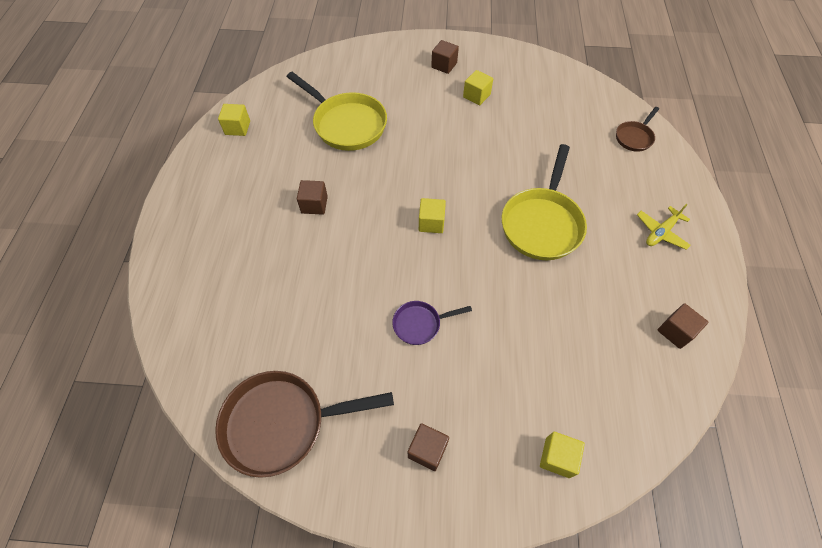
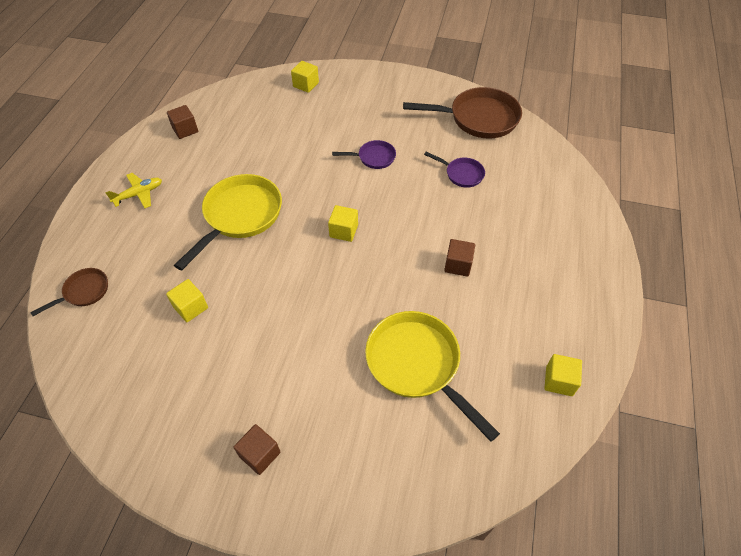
camera: 170 degrees left, 5 degrees down
(308, 315) = (462, 174): none -> purple pan
(427, 450) = (384, 96): brown cube -> none
(476, 96) = (236, 385): yellow cube -> yellow cube (191, 307)

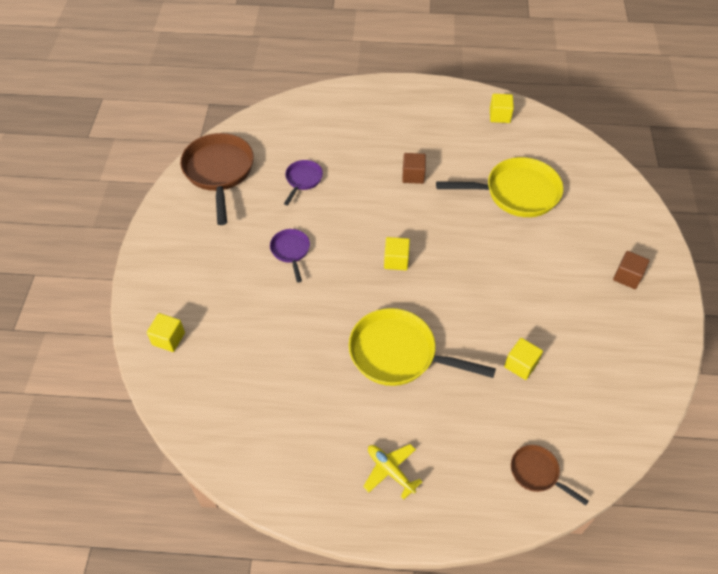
camera: 100 degrees left, 0 degrees up
(185, 130) = (270, 456): brown cube -> none
(417, 364) = (516, 193): yellow pan -> yellow pan turned 135 degrees counterclockwise

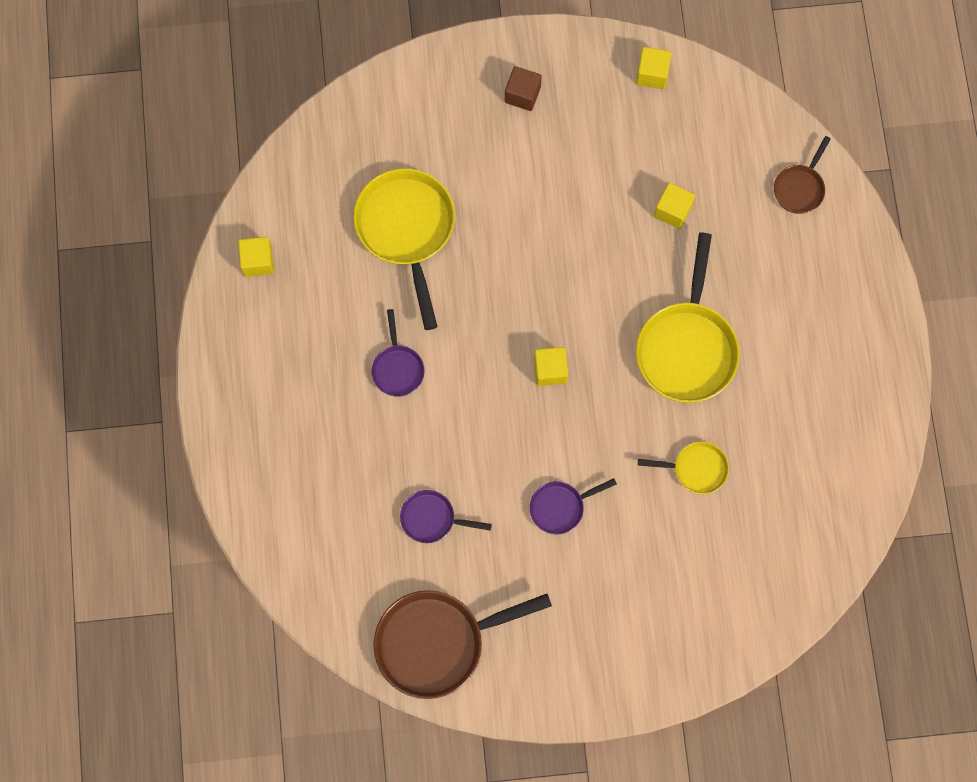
camera: 100 degrees left, 20 degrees up
(168, 339) = (724, 626): yellow cube -> yellow cube (652, 74)
(297, 342) = (696, 469): none -> yellow pan
(390, 471) = (832, 336): yellow plane -> none
(413, 175) = (397, 368): brown cube -> purple pan

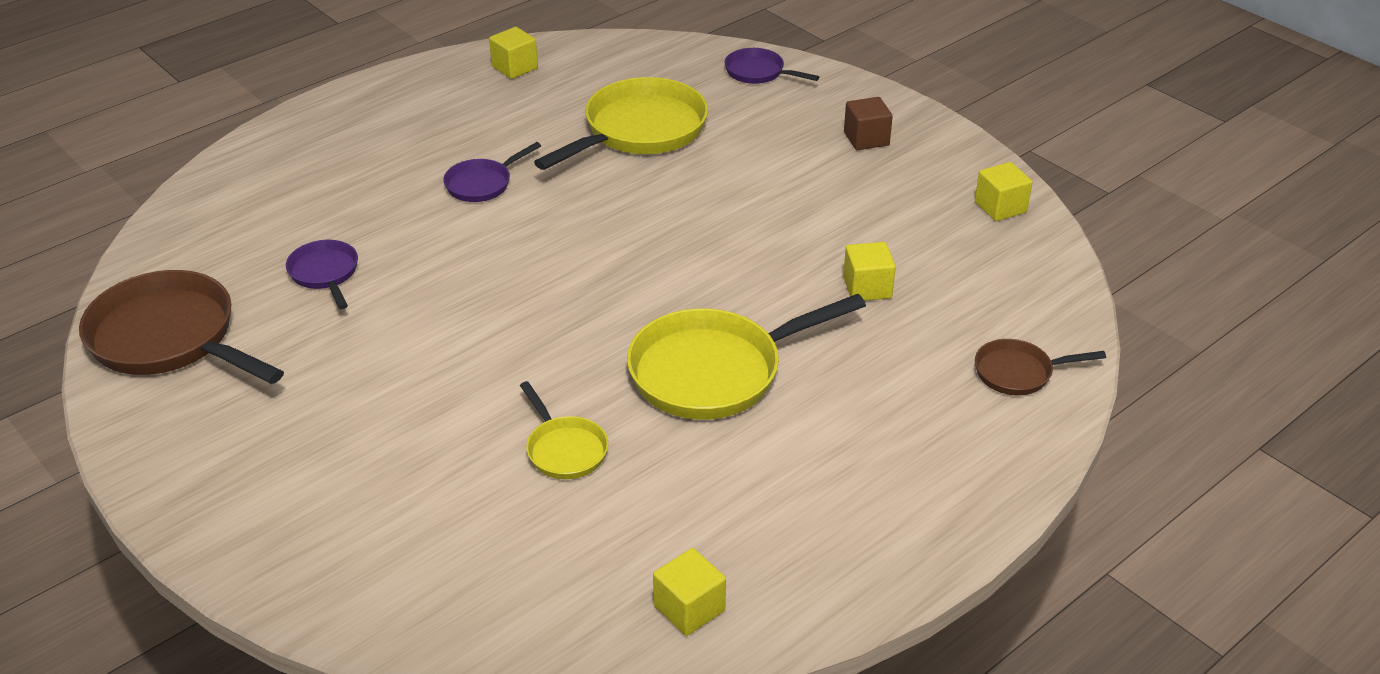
camera: 55 degrees right, 35 degrees down
(550, 370) = (580, 282): yellow cube -> yellow cube (689, 608)
(560, 507) = (416, 360): purple pan -> purple pan (758, 72)

